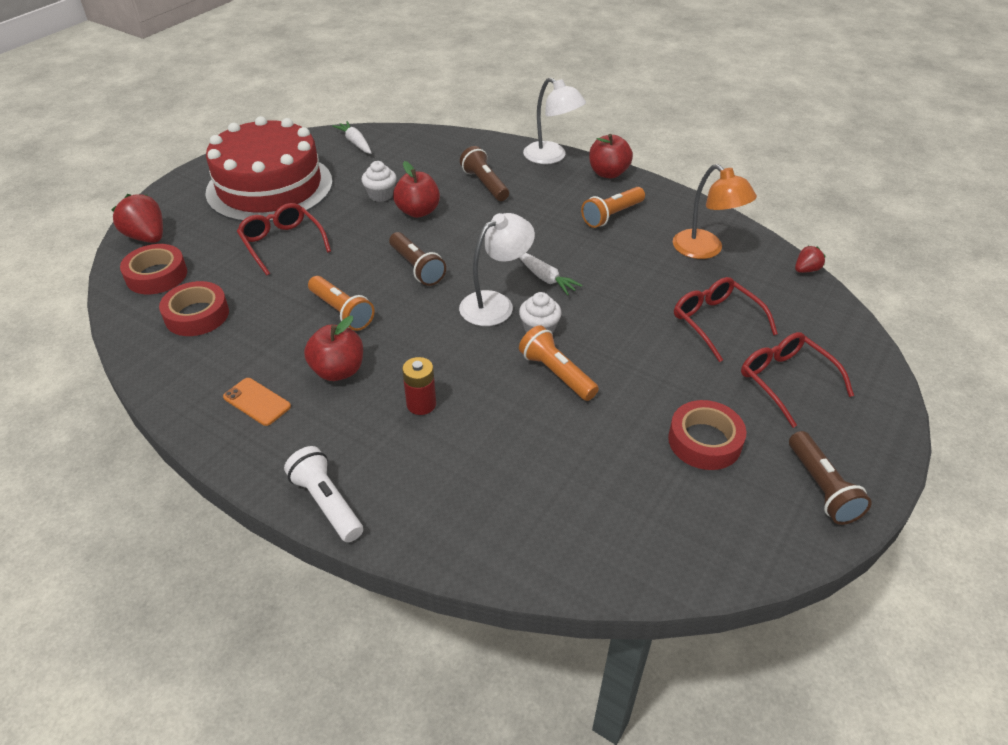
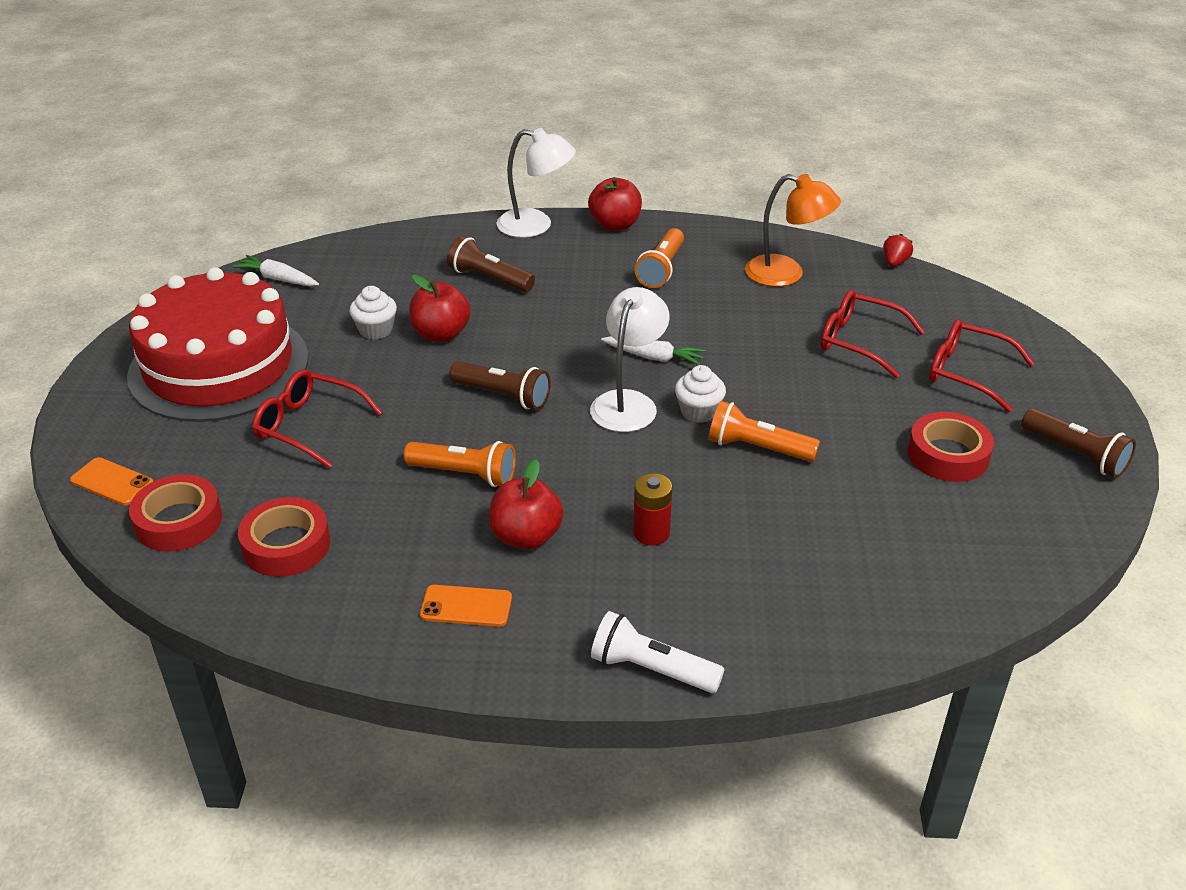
camera: 30 degrees left, 5 degrees down
(147, 237) = (112, 482): red strawberry -> orange phone

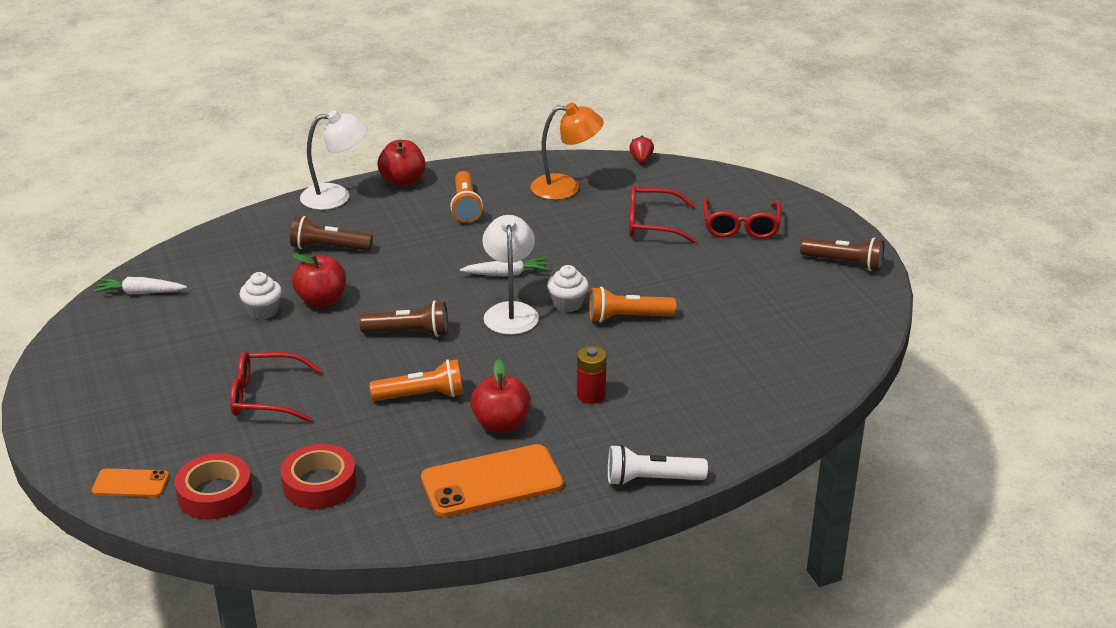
camera: 25 degrees left, 5 degrees down
(219, 366) = (147, 374): red cake -> none
(466, 606) = (491, 482): orange phone -> orange phone, size x1.90
(948, 455) = (761, 286): red tape -> none
(967, 373) = (741, 227): red glasses -> red glasses turned 90 degrees counterclockwise

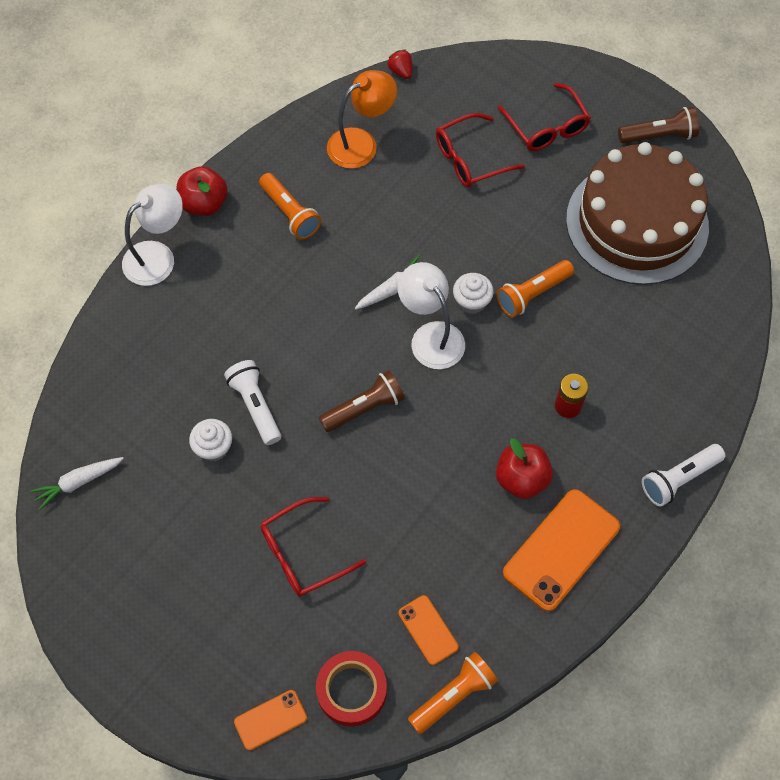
camera: 30 degrees left, 30 degrees up
(319, 484) = (428, 630): red tape -> orange phone
(321, 300) = (255, 406): red apple -> white flashlight
(329, 248) = (207, 332): brown flashlight -> none
(422, 396) = (433, 480): orange flashlight -> orange flashlight (453, 696)
(770, 307) = (637, 223): none -> brown cake

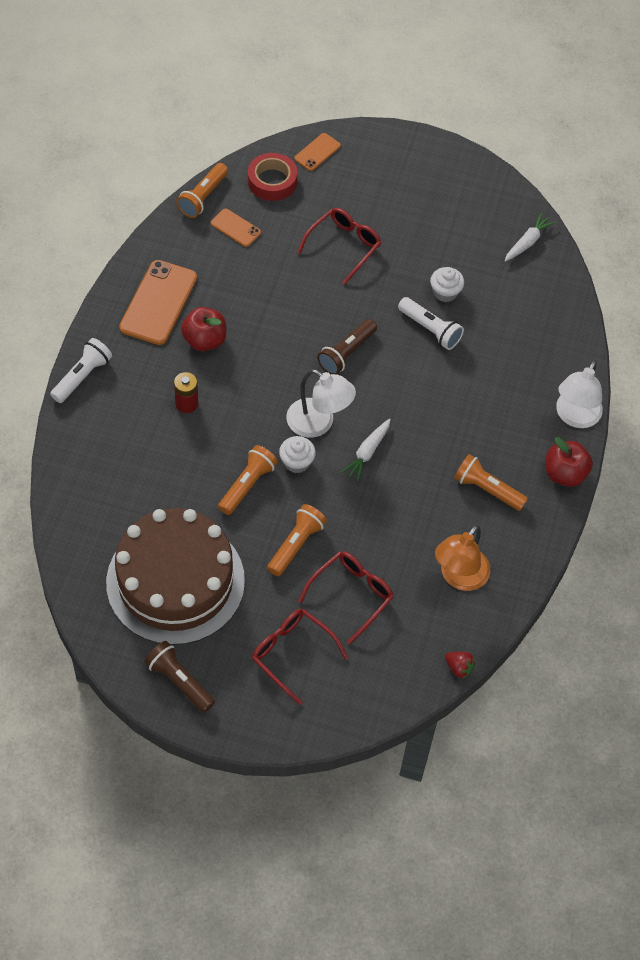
camera: 155 degrees right, 5 degrees down
(505, 220) = (296, 545): none -> orange flashlight
(659, 136) = (179, 681): brown flashlight -> brown flashlight turned 75 degrees clockwise

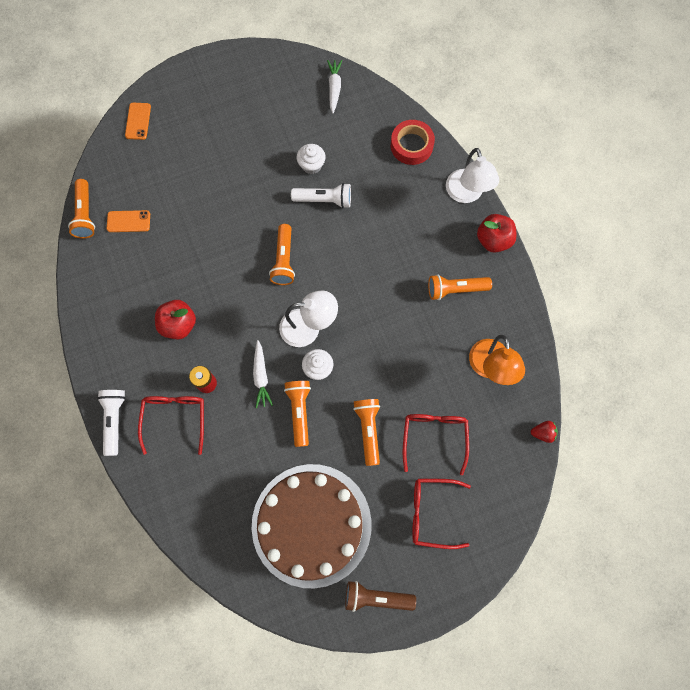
camera: 35 degrees left, 15 degrees up
(158, 303) = (121, 320): orange phone -> none
(272, 181) = (125, 166): red tape -> red tape (411, 145)
(344, 246) = (216, 180): red glasses -> red glasses (175, 418)
(346, 353) = (284, 260): brown flashlight -> orange flashlight
(367, 452) = (358, 323): white carrot -> white carrot (261, 376)

